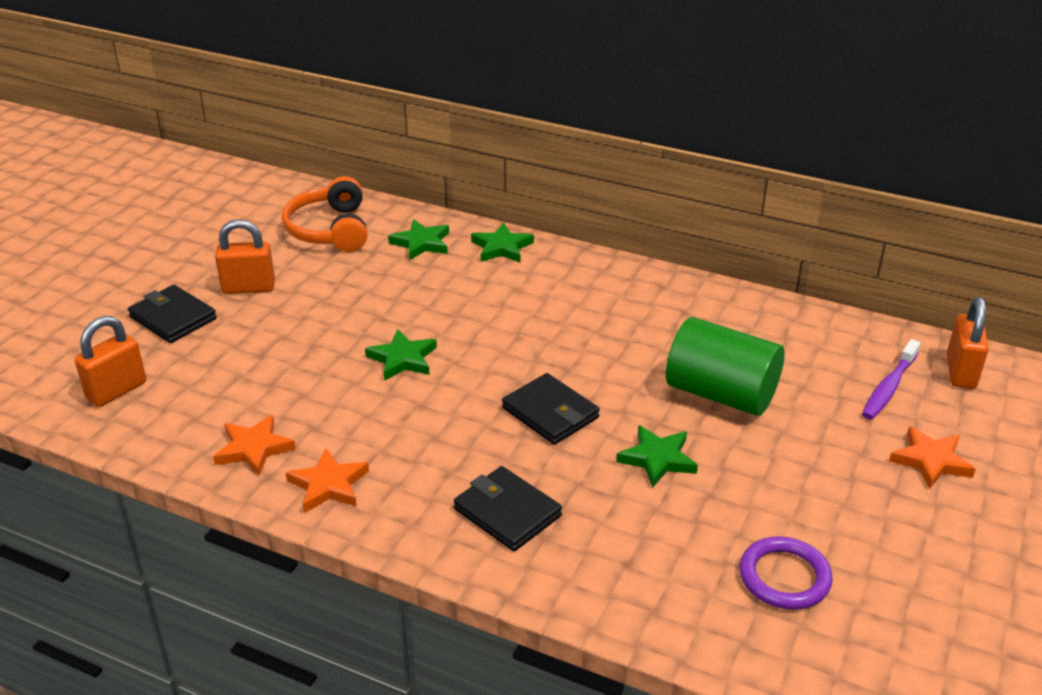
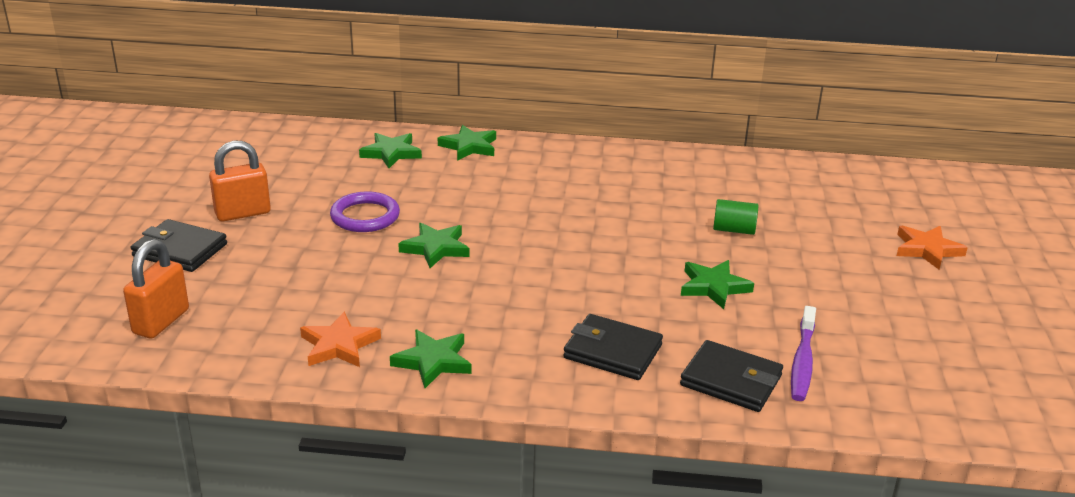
camera: 20 degrees left, 5 degrees down
(328, 485) = (433, 361): orange star -> green star
(330, 230) = (293, 154): orange headphones -> none
(550, 413) = (599, 268): black wallet -> black wallet (731, 381)
(721, 394) = (733, 230): green cylinder -> green cylinder, size x0.47
(784, 577) = (872, 354): purple ring -> purple ring (365, 216)
(888, 387) = (862, 203): purple toothbrush -> purple toothbrush (802, 362)
(960, 372) = (908, 183): orange padlock -> none

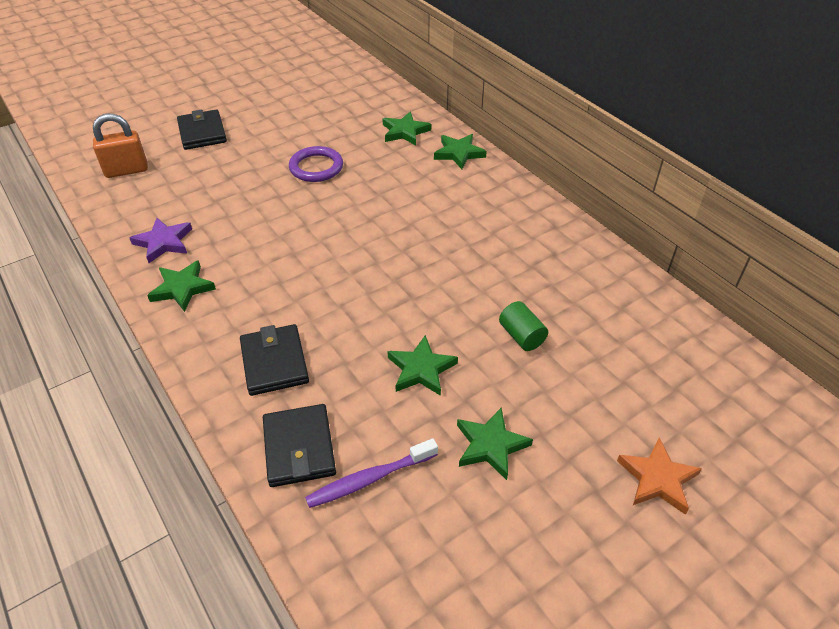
camera: 50 degrees right, 15 degrees up
(243, 213) = (265, 127): orange padlock -> none
(339, 345) = (164, 242): orange star -> purple star
(436, 248) = (313, 214): green star -> green star (490, 445)

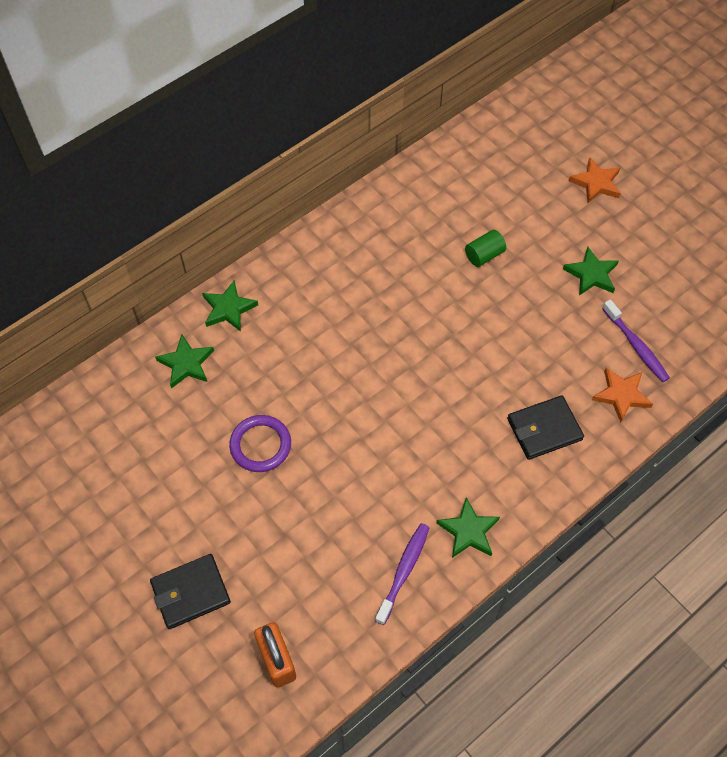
camera: 95 degrees left, 15 degrees up
(164, 242) = (404, 571): purple star -> purple toothbrush
(299, 448) = (621, 395): black wallet -> orange star
(421, 369) = (531, 322): green star -> none

